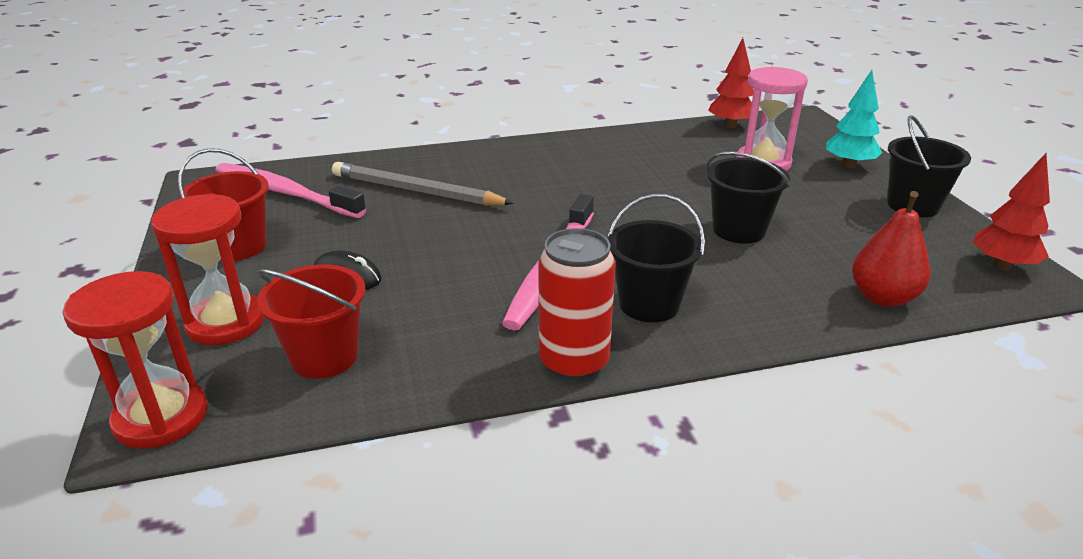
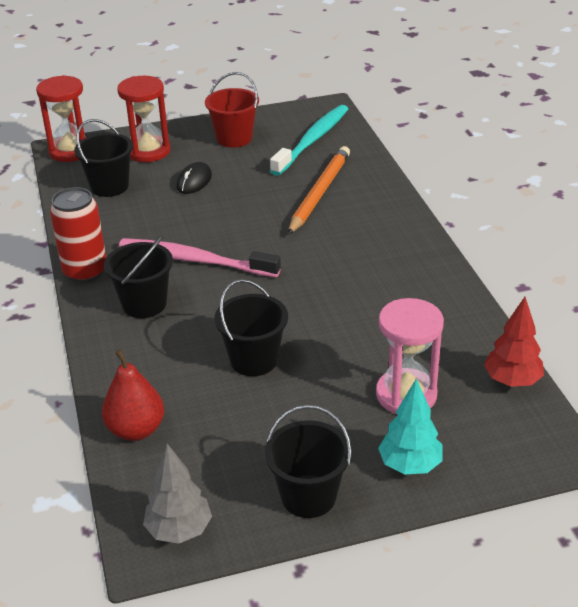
camera: 90 degrees right, 5 degrees up
(285, 193) = (312, 140): pink toothbrush -> turquoise toothbrush
(324, 357) = (109, 186): red bucket -> black bucket
(416, 191) = (319, 193): grey pencil -> orange pencil
(1002, 266) = (179, 530): red tree -> grey tree

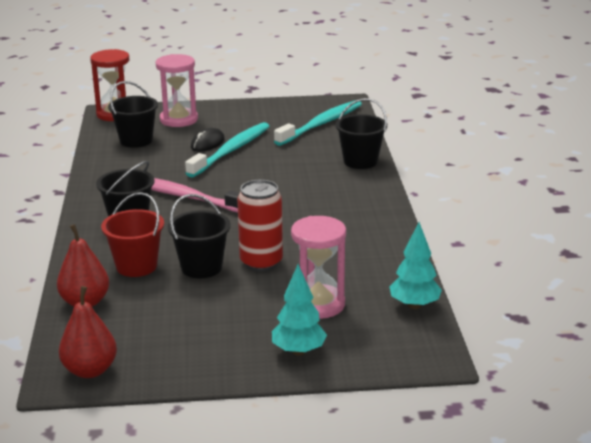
camera: 10 degrees right, 10 degrees down
(85, 272) = (91, 195): red can -> red can (261, 262)
(148, 151) = (179, 120): red hourglass -> pink hourglass
(179, 530) = (90, 370): grey tree -> red pear
(225, 189) = (231, 151): none -> turquoise toothbrush
(234, 138) = (255, 117): red bucket -> red bucket (136, 266)
(308, 496) = (204, 361): black bucket -> black bucket (360, 161)
(319, 193) = (310, 161): orange pencil -> none
(512, 381) = (414, 305): red tree -> turquoise tree

